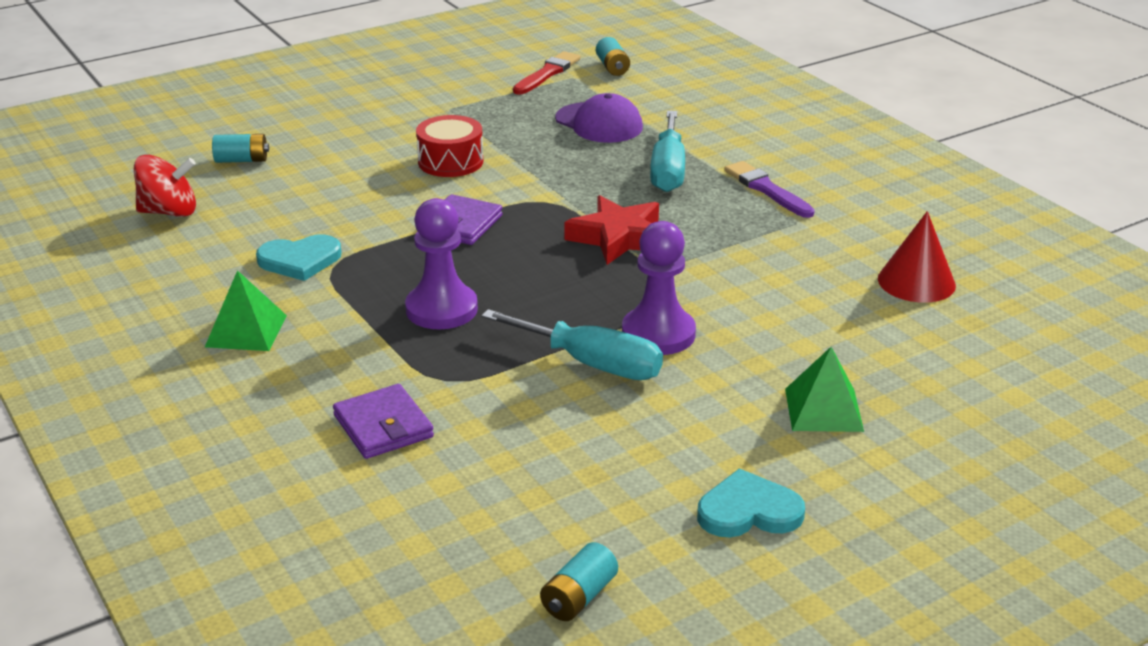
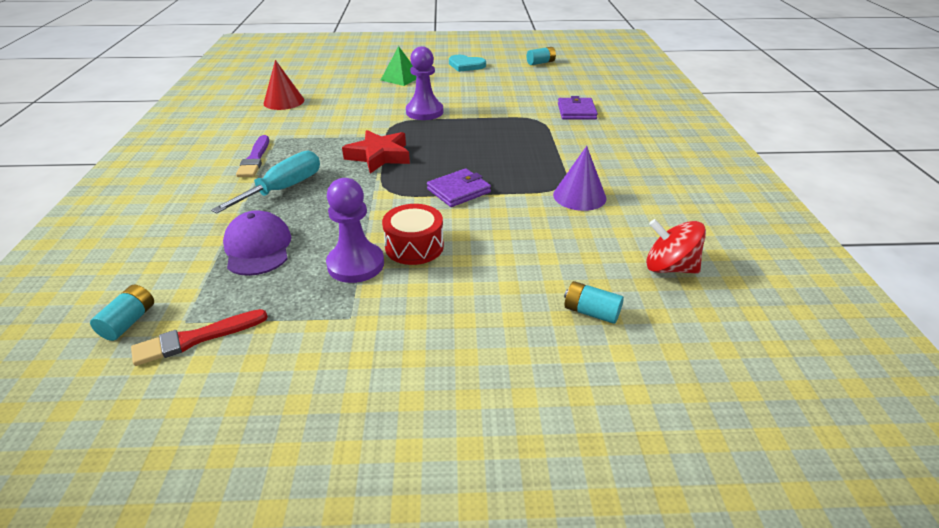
camera: 150 degrees left, 5 degrees up
(246, 331) = (628, 164): green pyramid -> none
(300, 260) = (579, 196): turquoise heart -> purple cone
(441, 309) = (514, 147): purple pawn -> purple pawn (356, 264)
(592, 364) = (467, 109): turquoise screwdriver -> none

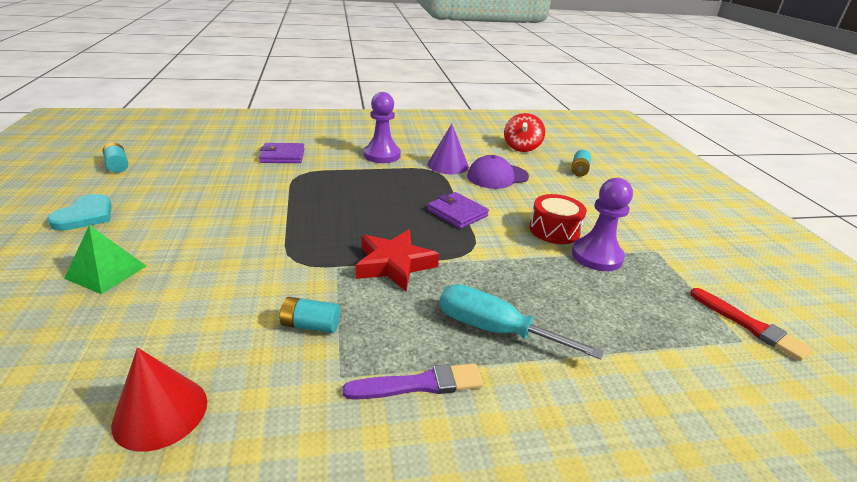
camera: 100 degrees left, 5 degrees down
(129, 322) = (781, 382): turquoise battery -> turquoise battery (310, 325)
(258, 247) = (615, 321): purple cap -> purple cap (497, 176)
(424, 112) = (262, 241): purple pawn -> purple pawn (382, 155)

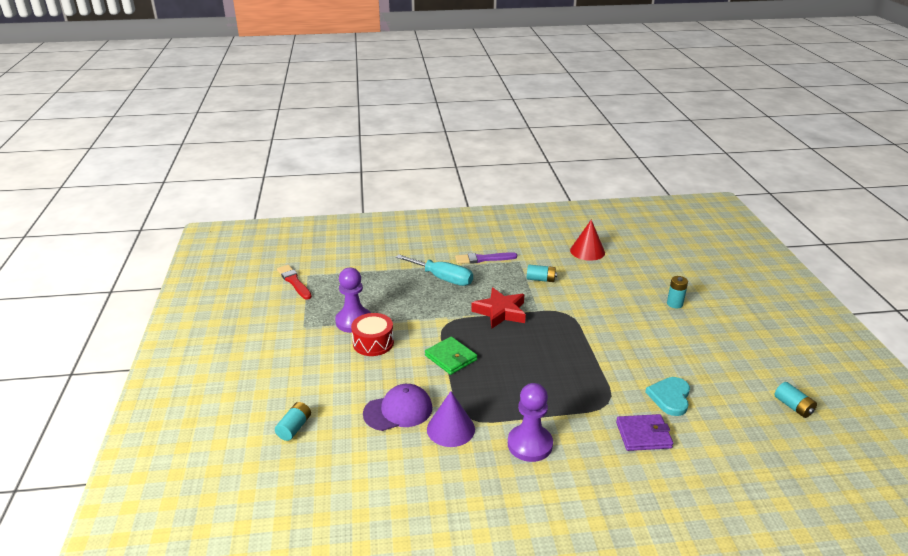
camera: 175 degrees left, 0 degrees up
(85, 215) = (741, 344): turquoise heart -> turquoise heart (670, 397)
(106, 272) = (674, 304): green pyramid -> turquoise battery
(457, 213) = (451, 358): purple wallet -> green wallet
(521, 147) = (342, 477): red spinning top -> none

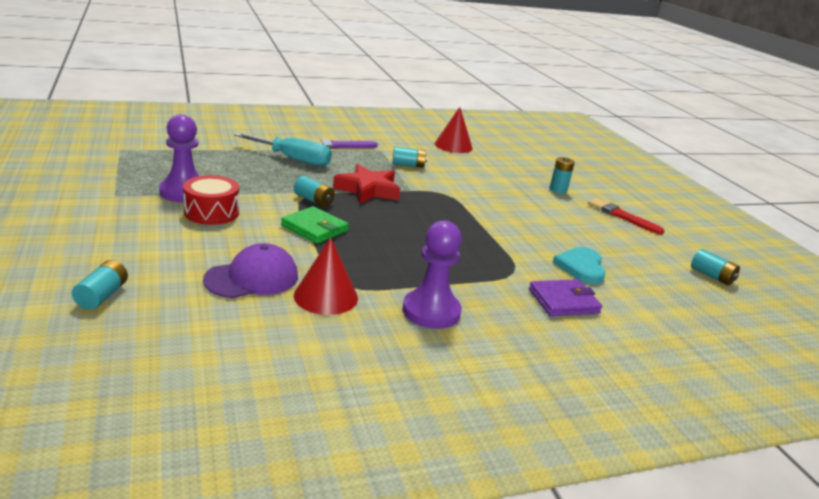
camera: 15 degrees left, 5 degrees down
(294, 282) = (101, 154): red brush -> red brush (622, 216)
(450, 429) = (326, 296): purple cone -> red cone
(453, 326) = (313, 200): none -> turquoise battery

